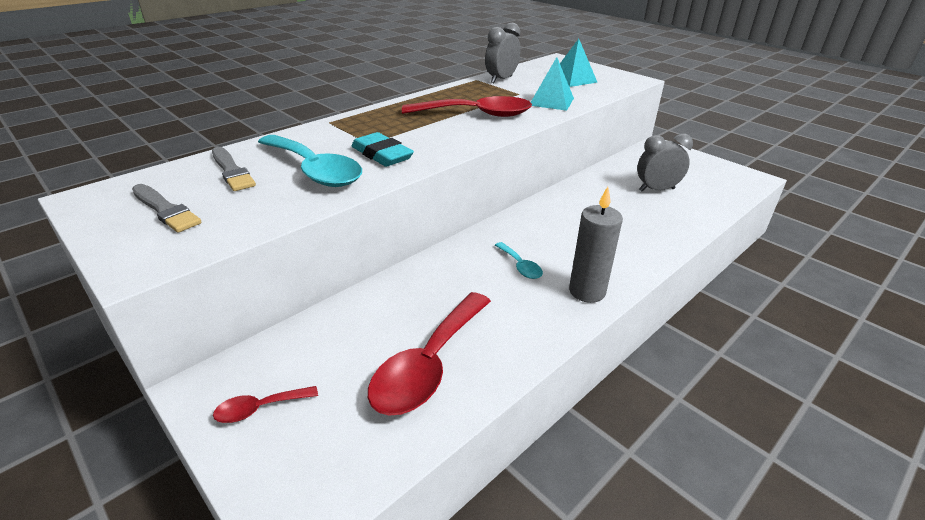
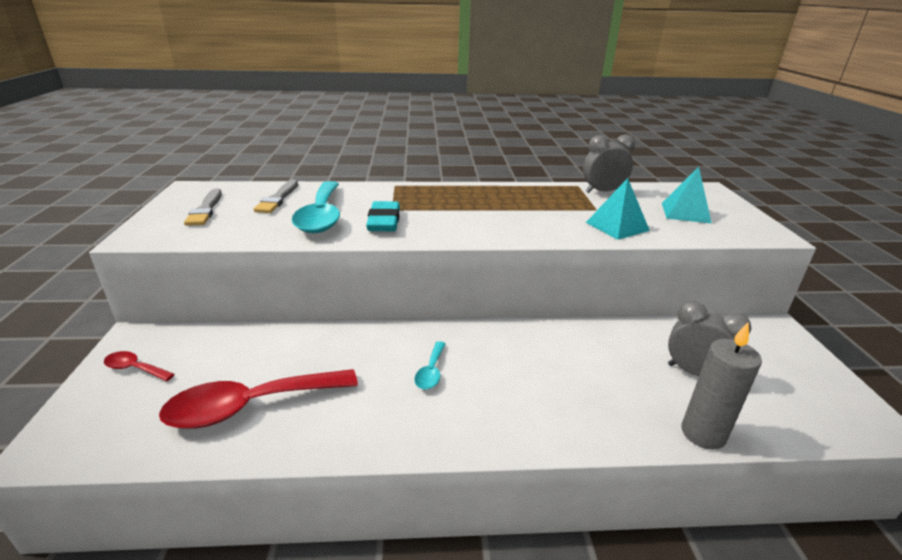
camera: 40 degrees right, 5 degrees down
(476, 114) = (518, 215): red spoon -> none
(587, 291) = (453, 429): grey candle -> grey candle (703, 433)

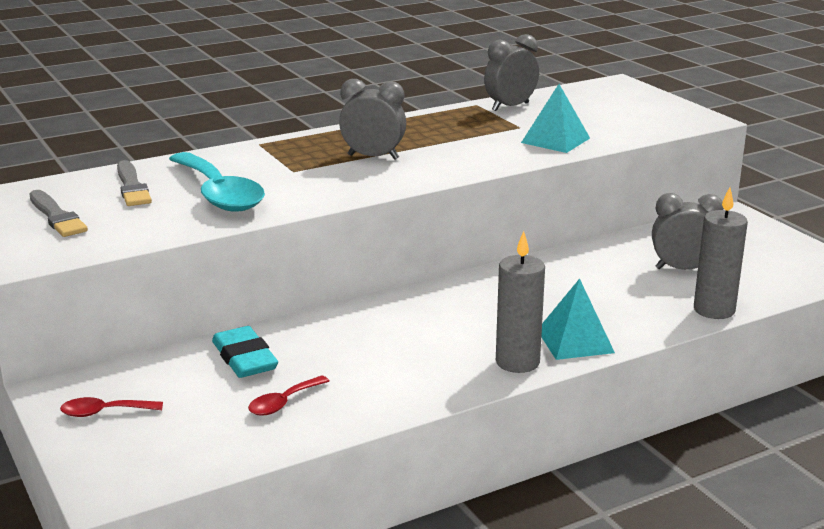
camera: 25 degrees left, 5 degrees down
(250, 406) = (283, 403): red spoon -> red spoon, size x0.46
(384, 221) = (301, 184): turquoise eraser -> turquoise eraser (245, 358)
(431, 372) = (438, 330): turquoise spoon -> none
(459, 211) = (373, 157): none -> grey clock
(468, 432) = (517, 362): none -> grey candle
(685, 212) = (611, 113): turquoise pyramid -> turquoise pyramid (575, 341)

